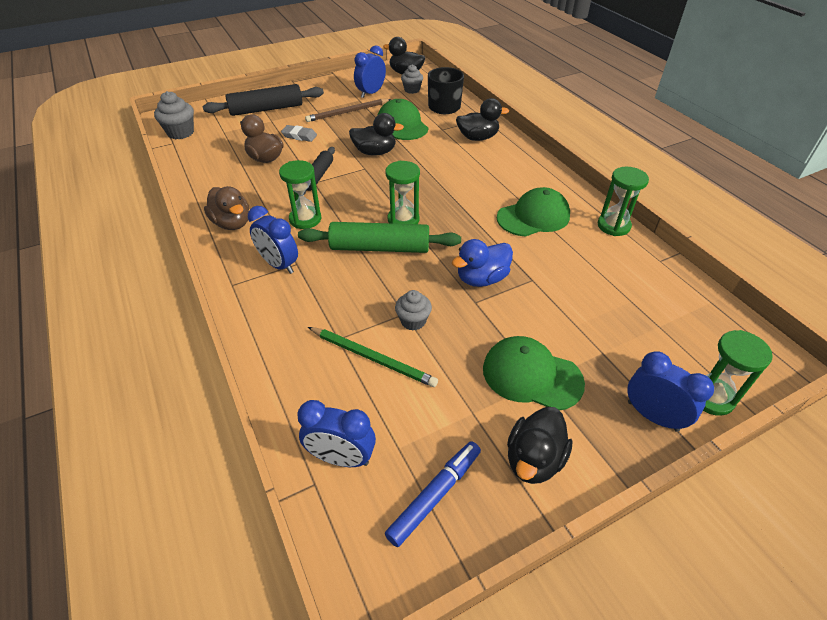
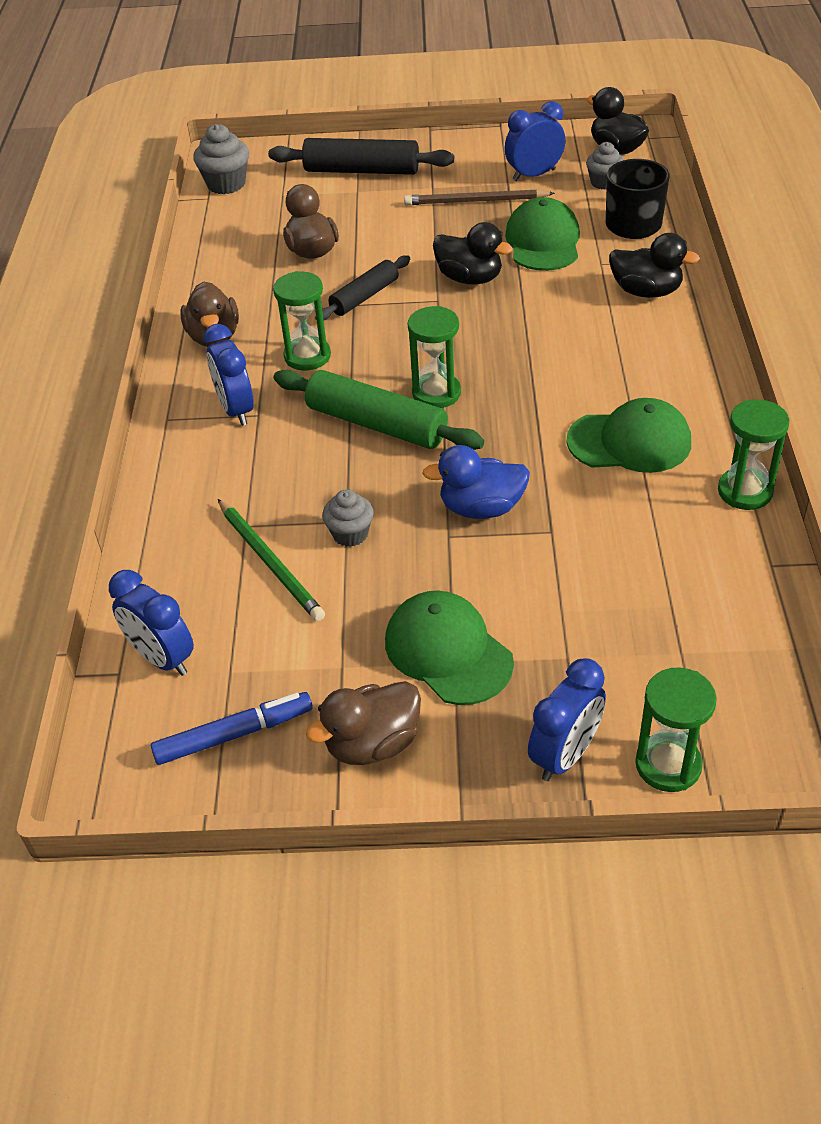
camera: 30 degrees right, 0 degrees up
(299, 136) = (380, 226): grey eraser -> none
(533, 460) = (372, 744): black duck -> brown duck
(652, 416) = (565, 755): blue clock -> blue clock turned 60 degrees clockwise

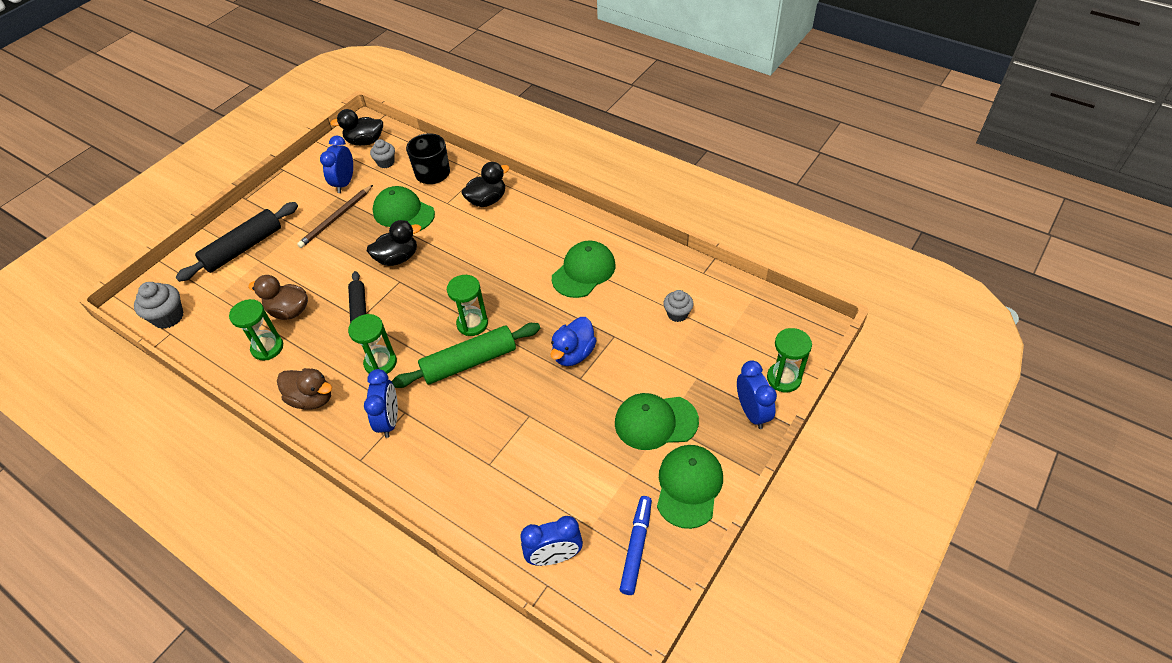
camera: 55 degrees left, 5 degrees up
(236, 410) = (389, 421): blue clock -> blue clock turned 105 degrees counterclockwise
(270, 562) = (528, 467): green pencil -> none
(350, 534) = (540, 419): grey cupcake -> grey cupcake (677, 314)
(372, 744) = (689, 486): brown duck -> green cap
(745, 491) = (653, 253): green hourglass -> green hourglass (267, 348)

